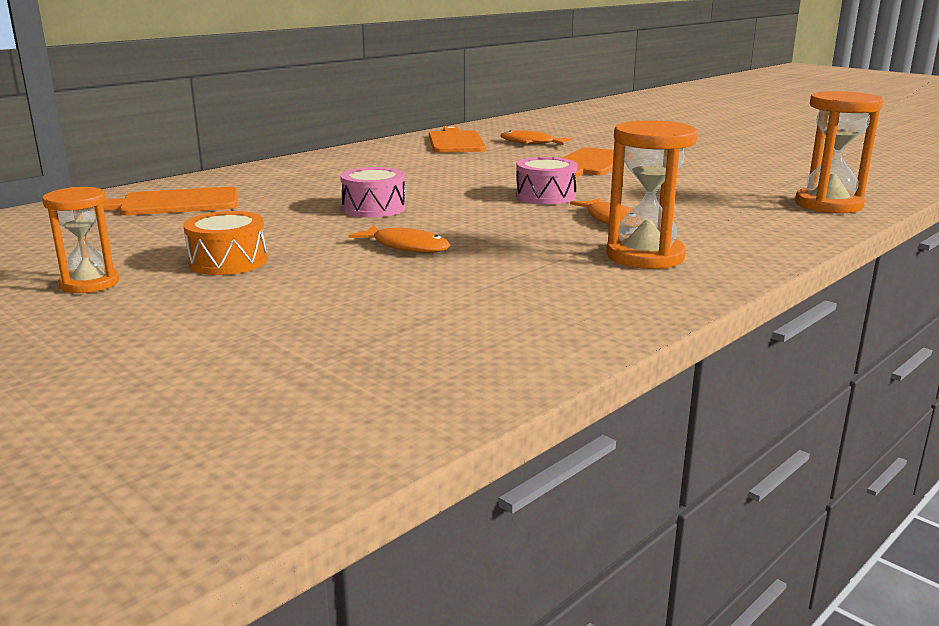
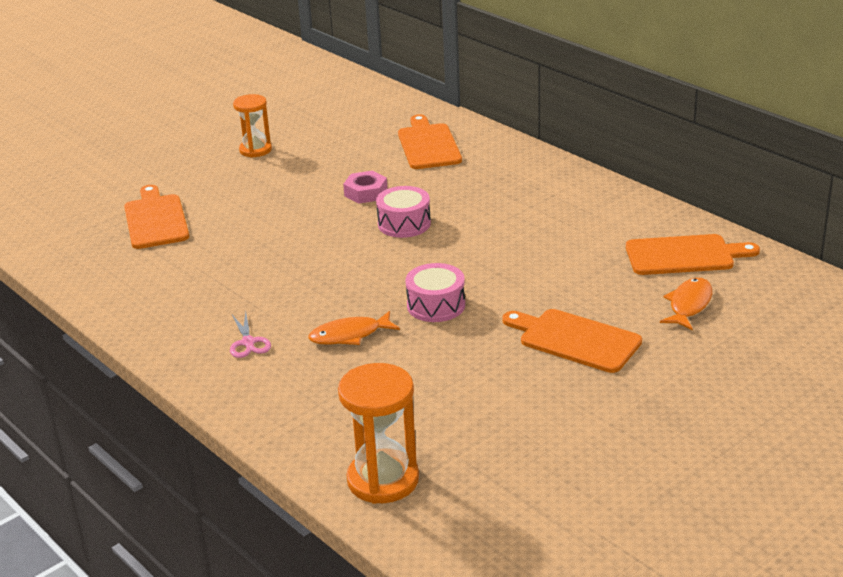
camera: 95 degrees right, 10 degrees up
(228, 261) = (283, 183): orange drum -> none
(285, 224) = (366, 192): none -> pink nut
(304, 333) = (155, 220): none -> orange cutting board
(407, 246) = (298, 242): orange fish -> none
(645, 256) = (248, 342): orange hourglass -> pink scissors

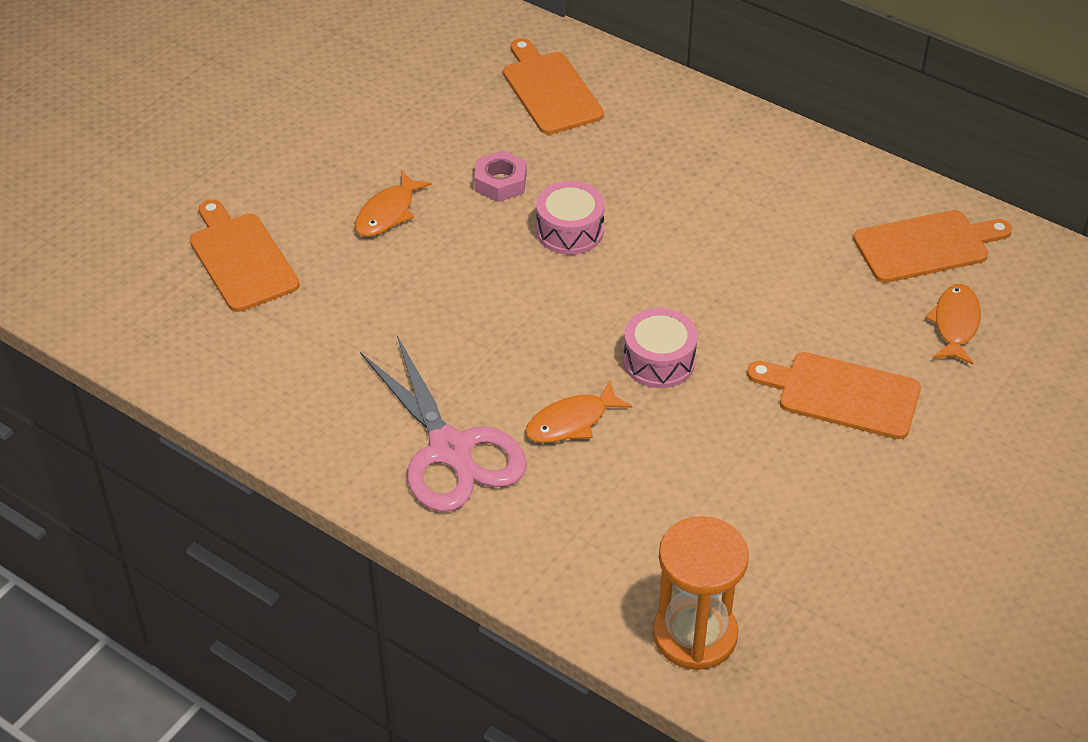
camera: 15 degrees left, 15 degrees up
(248, 342) = (450, 450): pink scissors -> pink scissors, size x2.34
(255, 150) = (323, 120): orange hourglass -> none
(274, 203) = (388, 213): none -> orange fish

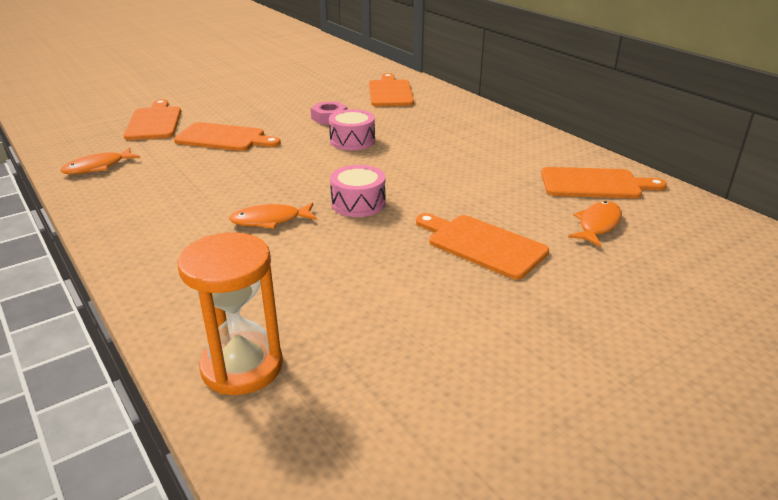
camera: 20 degrees right, 15 degrees down
(380, 271) = (224, 138): none -> orange cutting board
(388, 213) = (253, 119): orange fish -> orange fish (98, 167)
(450, 450) = (176, 218): pink scissors -> none

